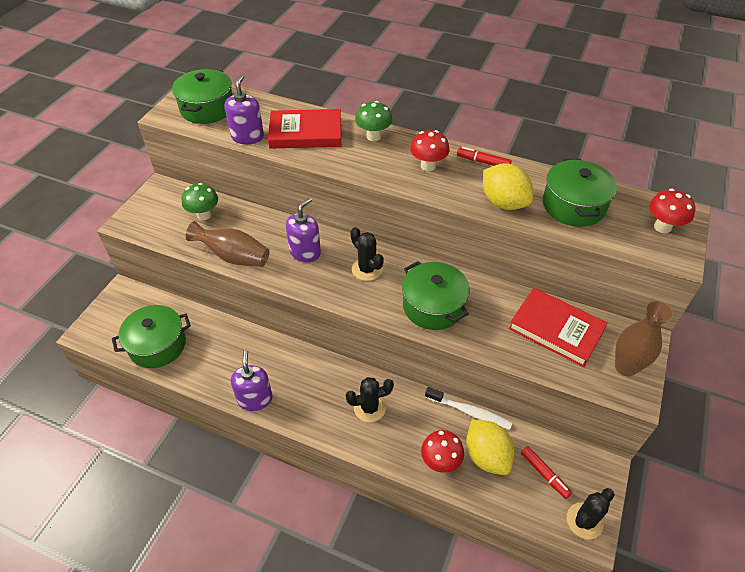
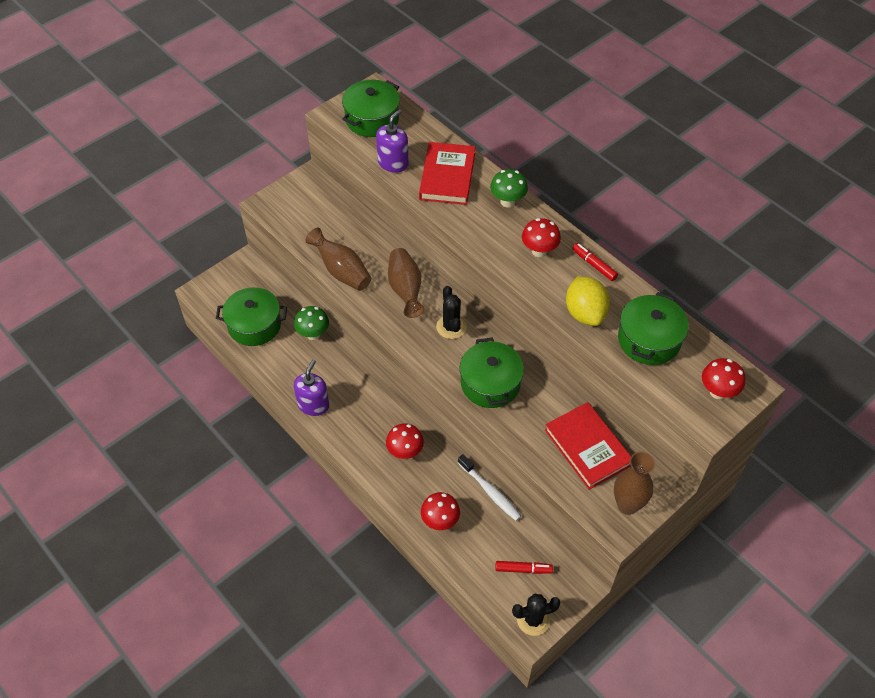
camera: 25 degrees right, 5 degrees up
(204, 215) = (335, 220): green mushroom -> green mushroom (313, 334)
(305, 252) = (405, 290): purple soap dispenser -> brown vase
(306, 133) = (447, 176): red book -> red book turned 75 degrees clockwise
(369, 408) = (405, 452): black cactus -> red mushroom
(486, 456) = (482, 533): yellow lemon -> none
(544, 474) = (523, 569): red marker -> red marker turned 75 degrees counterclockwise

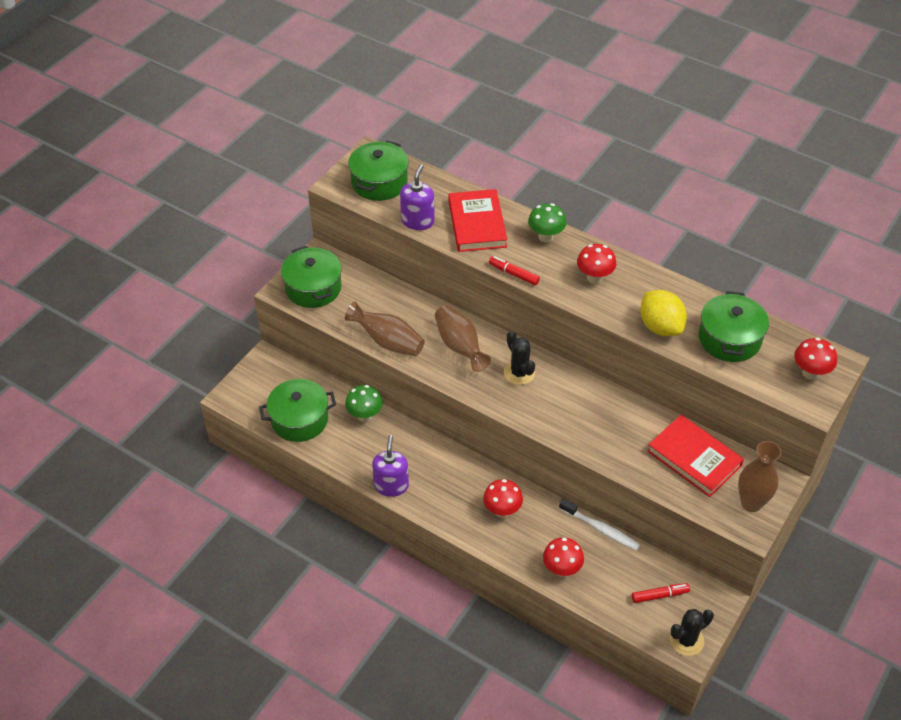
camera: 15 degrees left, 5 degrees down
(490, 383) = (578, 419): green pot -> green pot (313, 288)
(594, 265) = (651, 280): red marker -> red marker (513, 274)

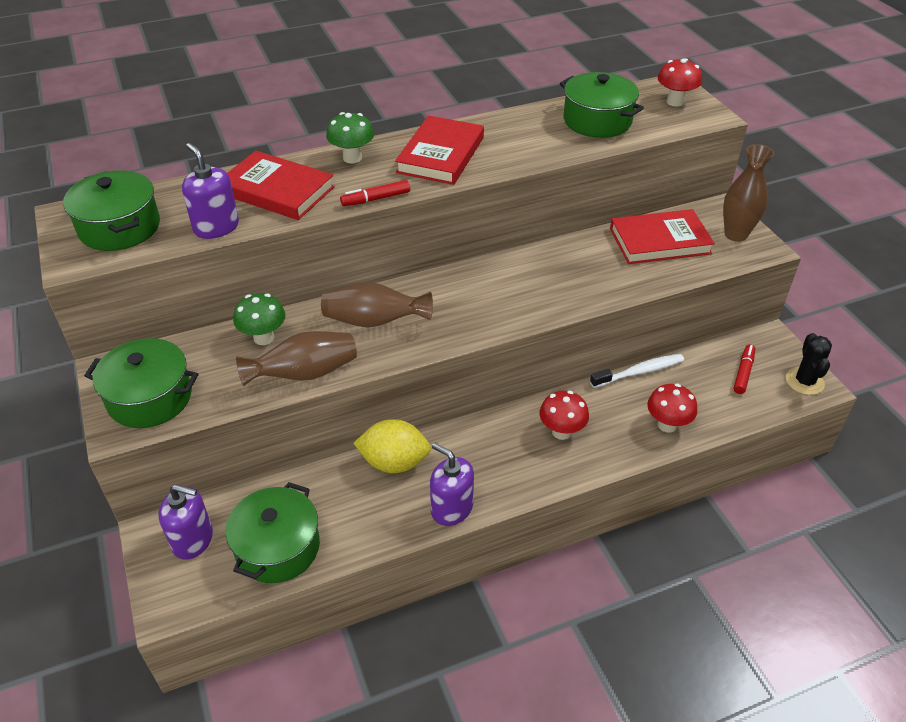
camera: 55 degrees left, 5 degrees down
(275, 379) = (193, 540): none -> purple soap dispenser
(365, 415) = (334, 480): green mushroom -> green mushroom (264, 338)
(519, 373) = (453, 297): black cactus -> none
(594, 277) = (441, 155): red mushroom -> red book
(660, 327) = (544, 148): yellow lemon -> yellow lemon (394, 462)

